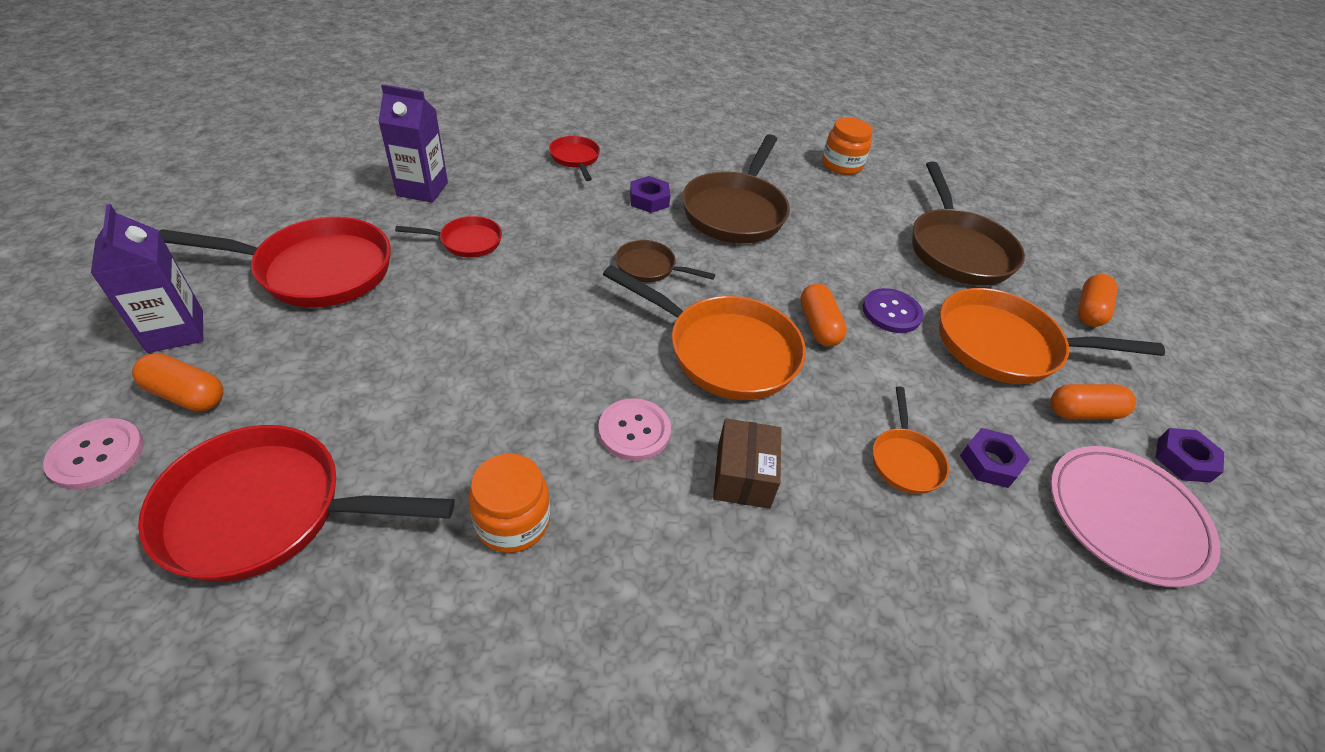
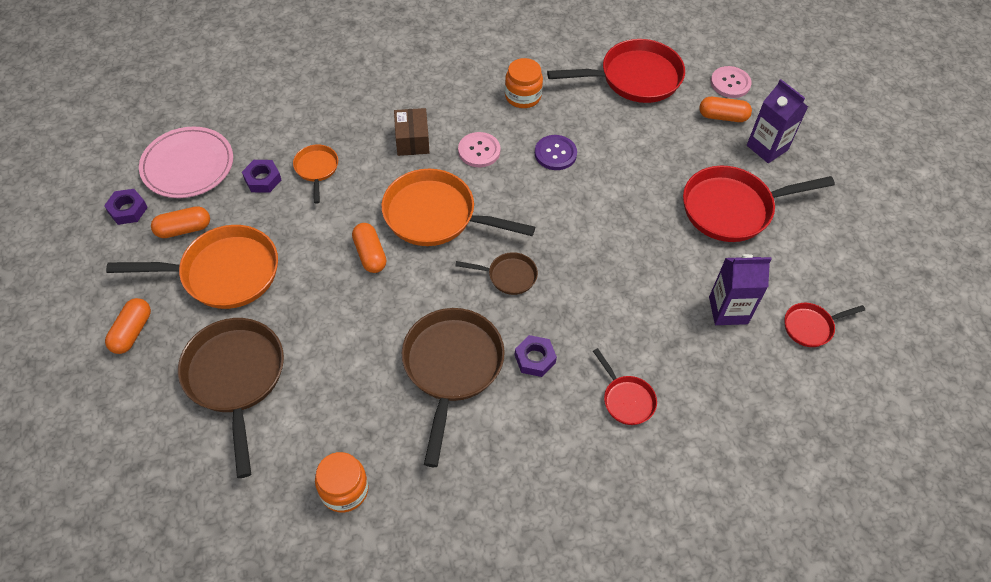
camera: 170 degrees right, 10 degrees up
(466, 241) = (655, 262): red pan -> red pan (811, 326)
(891, 312) = (311, 283): purple button -> purple button (555, 153)

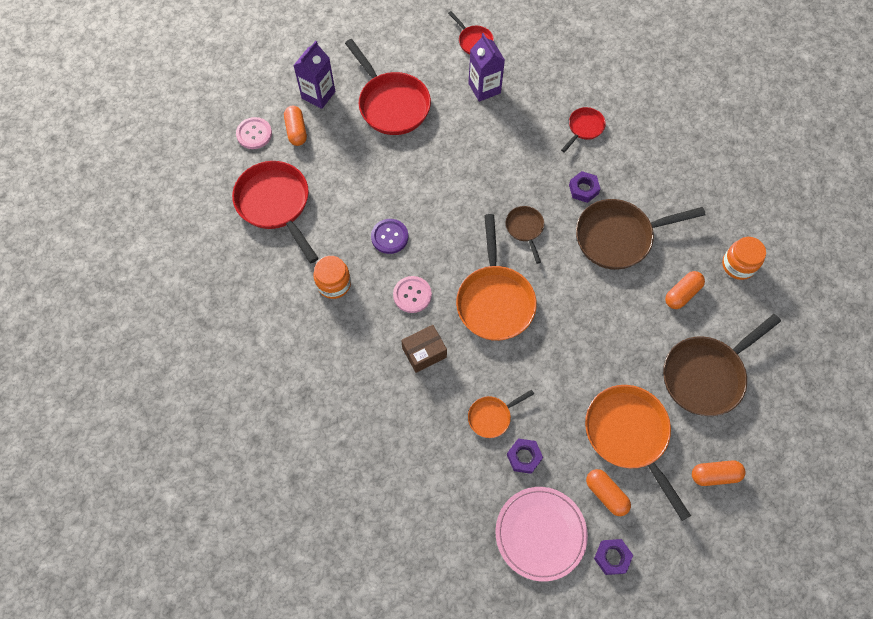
camera: 110 degrees left, 10 degrees up
(370, 254) = (555, 333): orange capsule -> orange capsule (682, 294)

